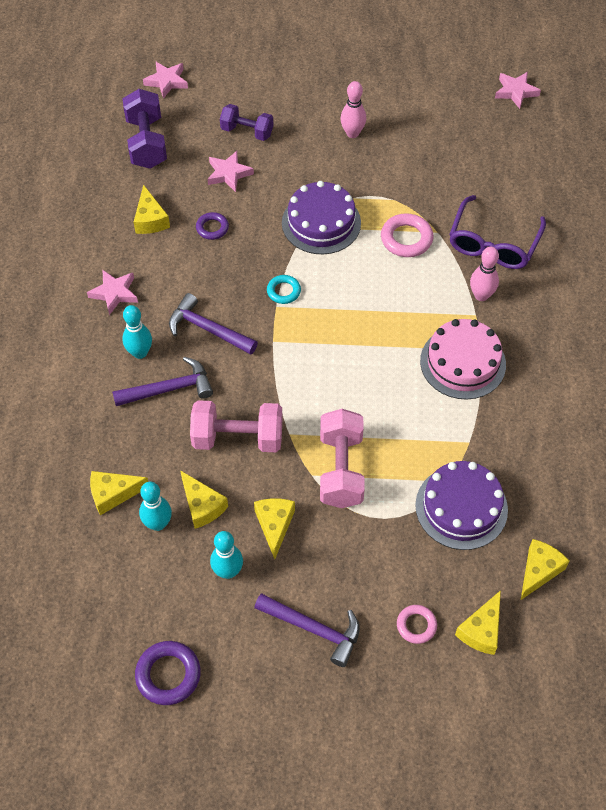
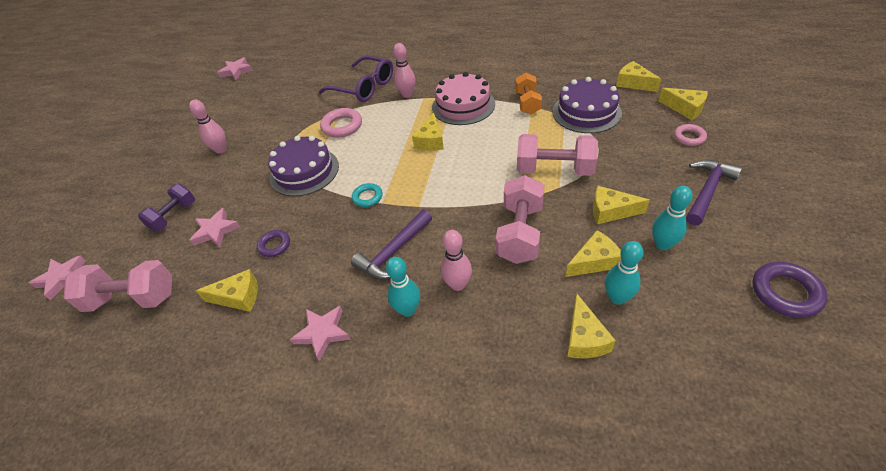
camera: 75 degrees left, 10 degrees down
(147, 143) = (133, 298): purple dumbbell -> pink dumbbell
(169, 389) = (458, 284): purple hammer -> pink bowling pin
(385, 336) = (431, 141): none -> yellow cheese
(475, 437) = (527, 103): none -> orange dumbbell

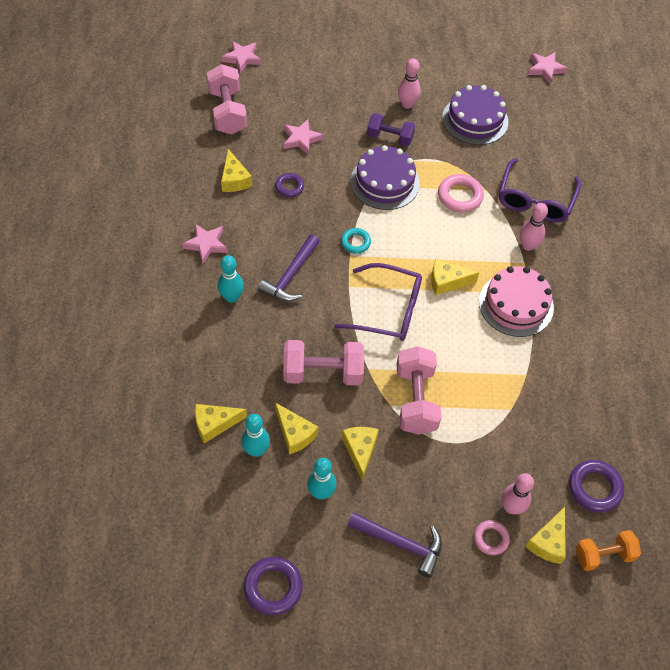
camera: 70 degrees right, 10 degrees up
(174, 216) = (315, 102): purple dumbbell -> purple dumbbell (390, 138)
(393, 252) = (290, 276): purple hammer -> purple hammer turned 90 degrees counterclockwise
(453, 180) = (388, 310): none -> purple glasses
(458, 284) = (260, 329): pink bowling pin -> pink bowling pin (511, 507)
(527, 103) = (531, 370): orange dumbbell -> orange dumbbell (603, 555)
(586, 112) = (523, 432): purple cake -> purple cake (475, 120)
(633, 83) = (594, 488): yellow cheese -> purple ring

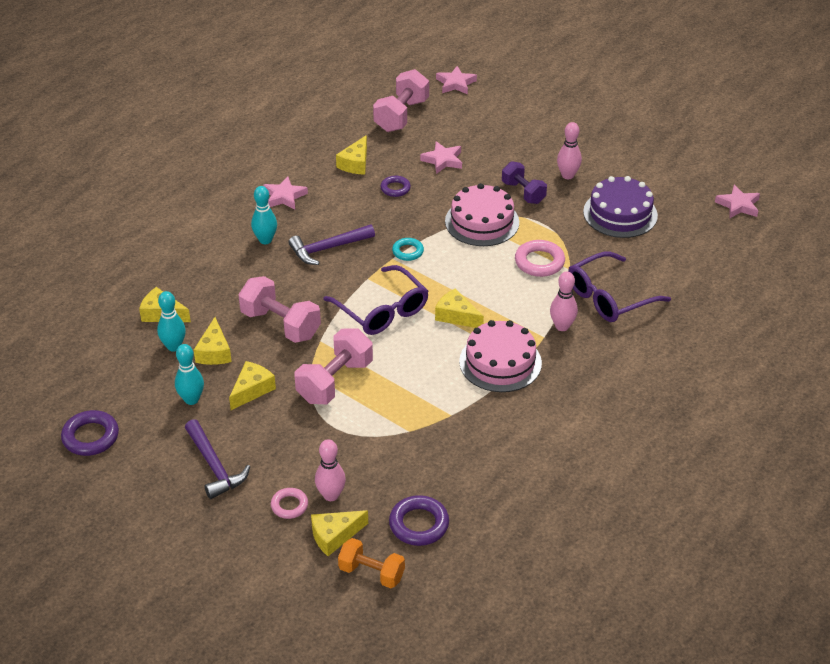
camera: 40 degrees right, 15 degrees down
(385, 182) = (482, 222): purple cake -> pink cake

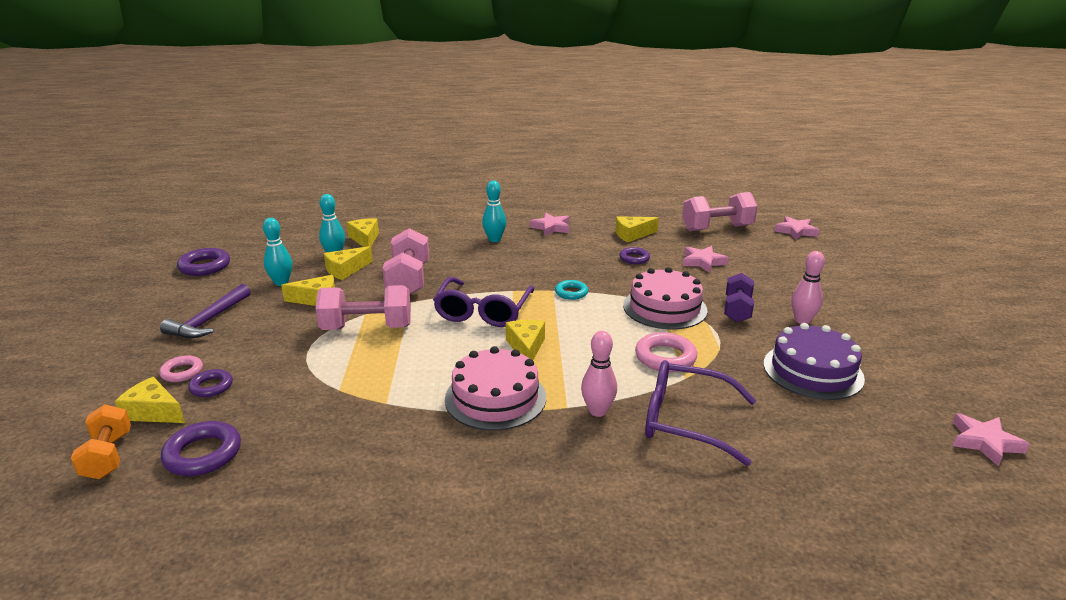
camera: 50 degrees right, 15 degrees down
(327, 248) = (521, 262): purple hammer -> none
(331, 495) = (211, 386): pink bowling pin -> purple ring

